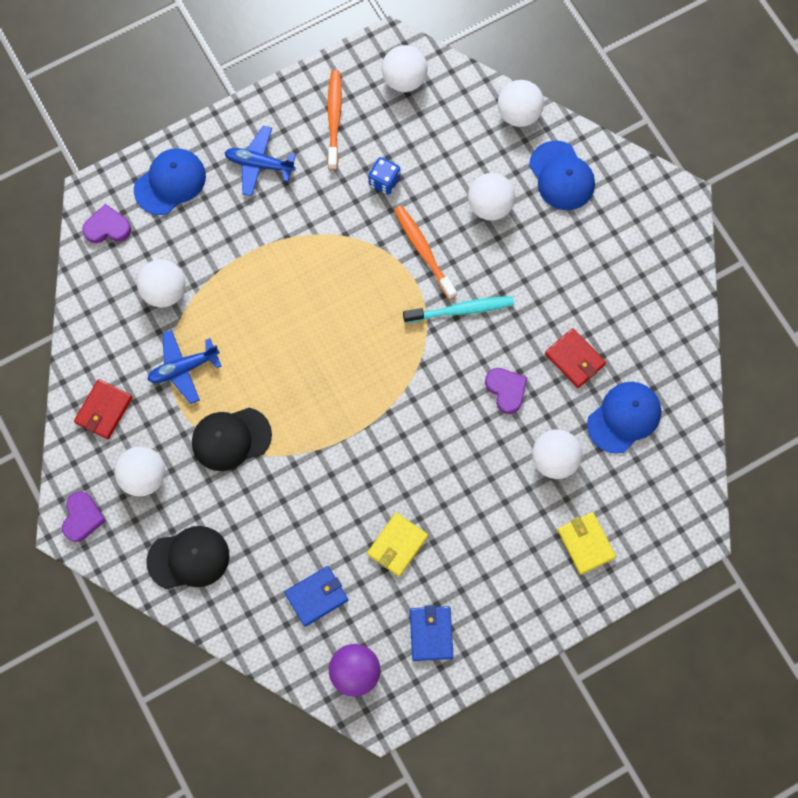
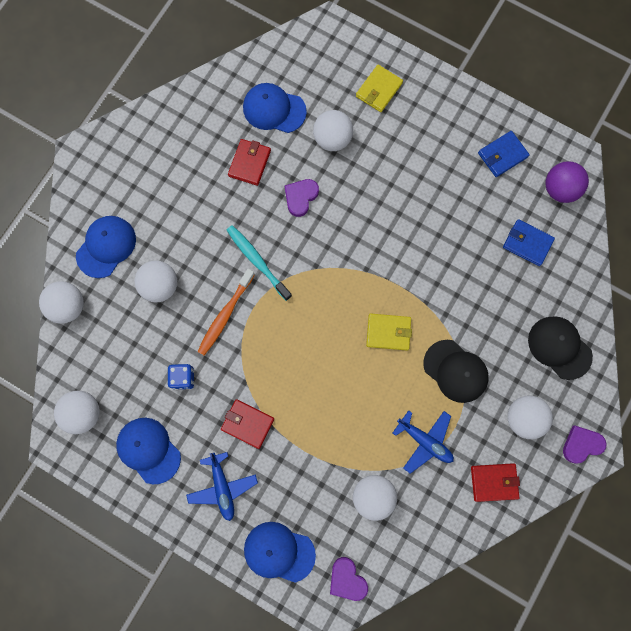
camera: 120 degrees left, 5 degrees up
(303, 216) = (247, 424): none -> red wallet
(334, 118) = (148, 450): orange toothbrush -> blue cap
(397, 545) = (457, 210): yellow wallet -> yellow wallet (388, 332)

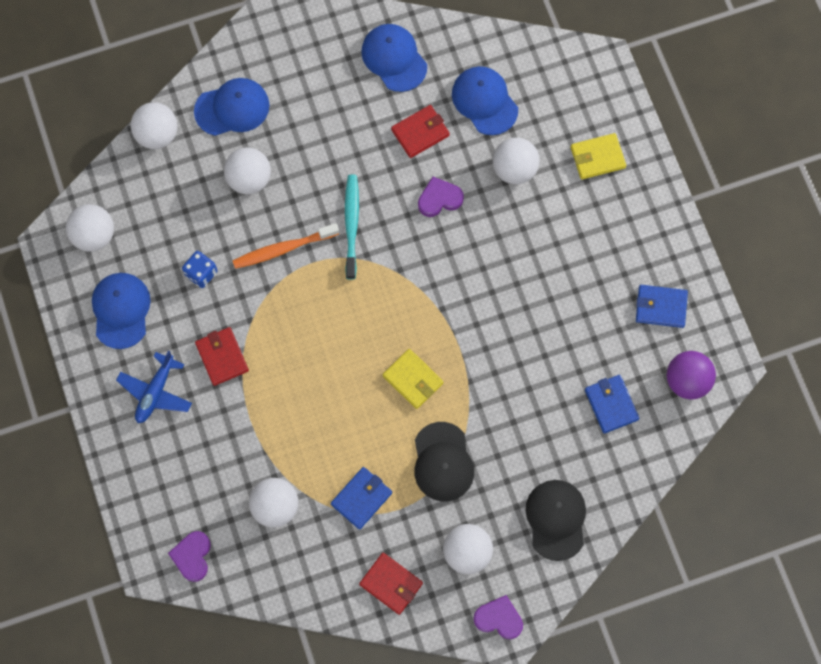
camera: 40 degrees right, 5 degrees down
(279, 552) = (156, 485): blue cap -> blue cap (394, 58)
(424, 441) = (361, 498): blue plane -> blue wallet

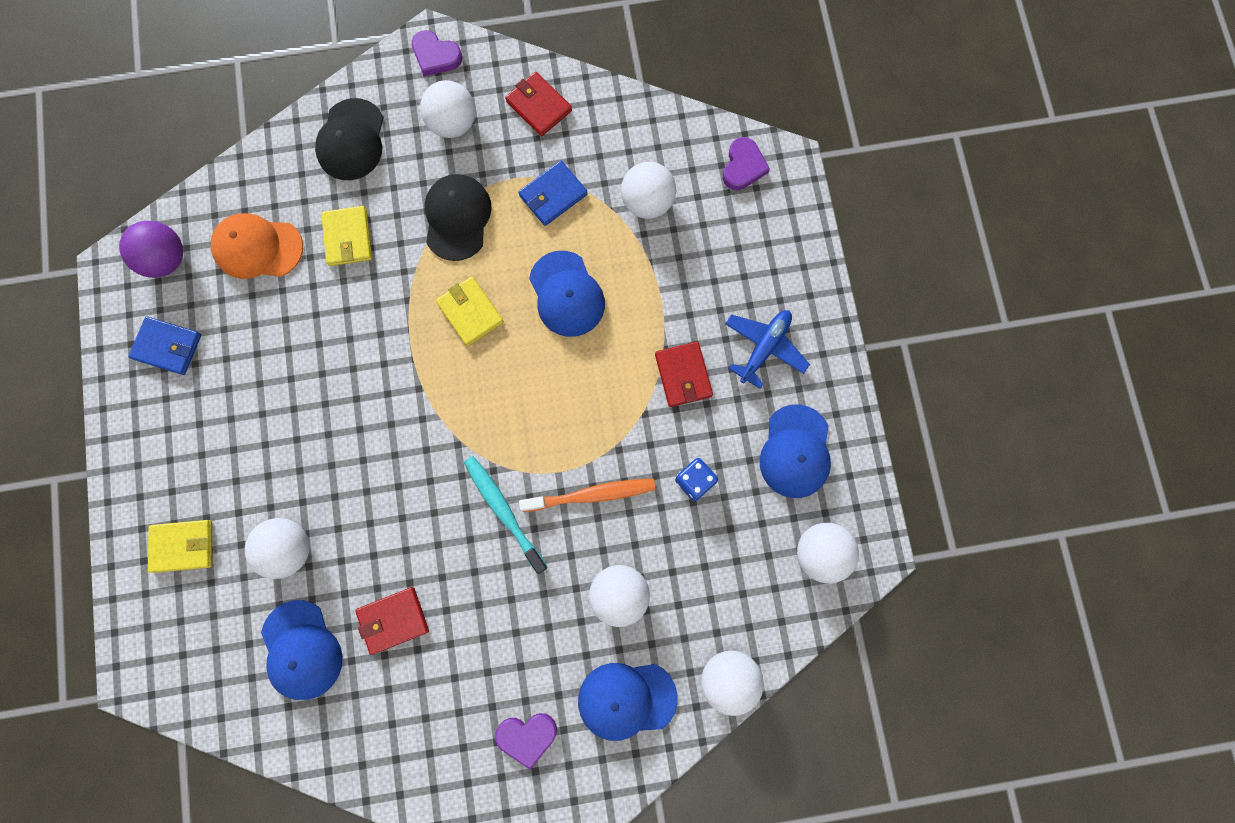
camera: 170 degrees left, 5 degrees up
(351, 225) = (503, 511): turquoise toothbrush -> turquoise toothbrush turned 135 degrees clockwise
(394, 58) = (403, 734): blue cap -> blue cap (566, 294)
(439, 199) = (390, 526): purple heart -> purple heart (527, 736)
(535, 427) = (348, 237): none -> yellow wallet
(611, 404) = (258, 248): blue wallet -> orange cap

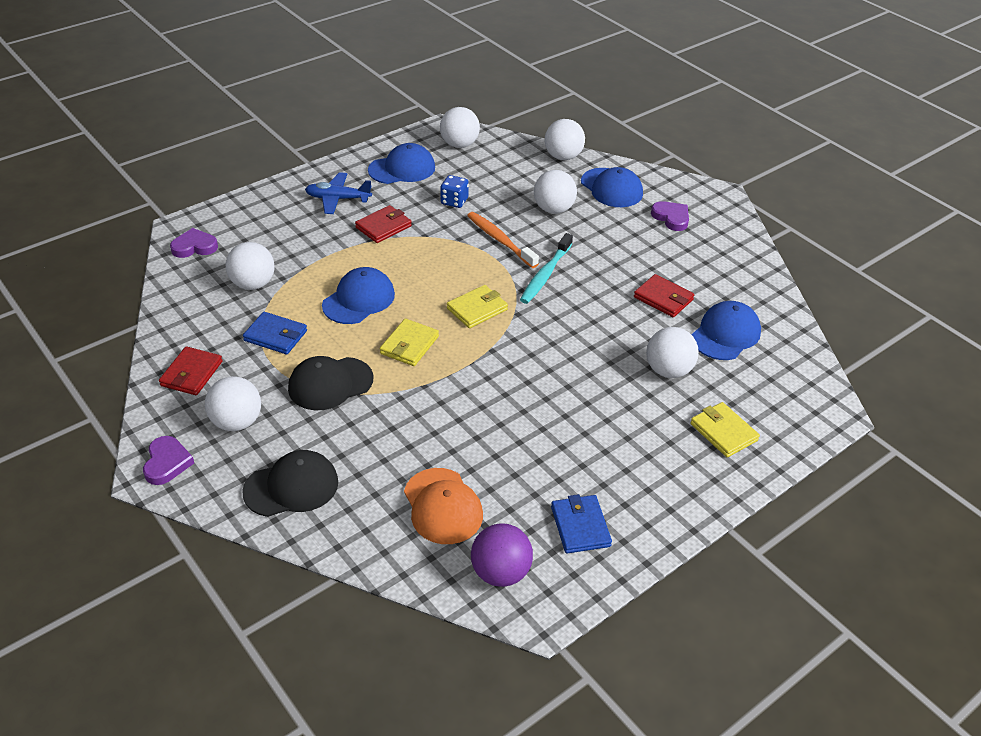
camera: 120 degrees left, 35 degrees down
(348, 237) = (392, 446): yellow wallet -> yellow wallet (477, 309)

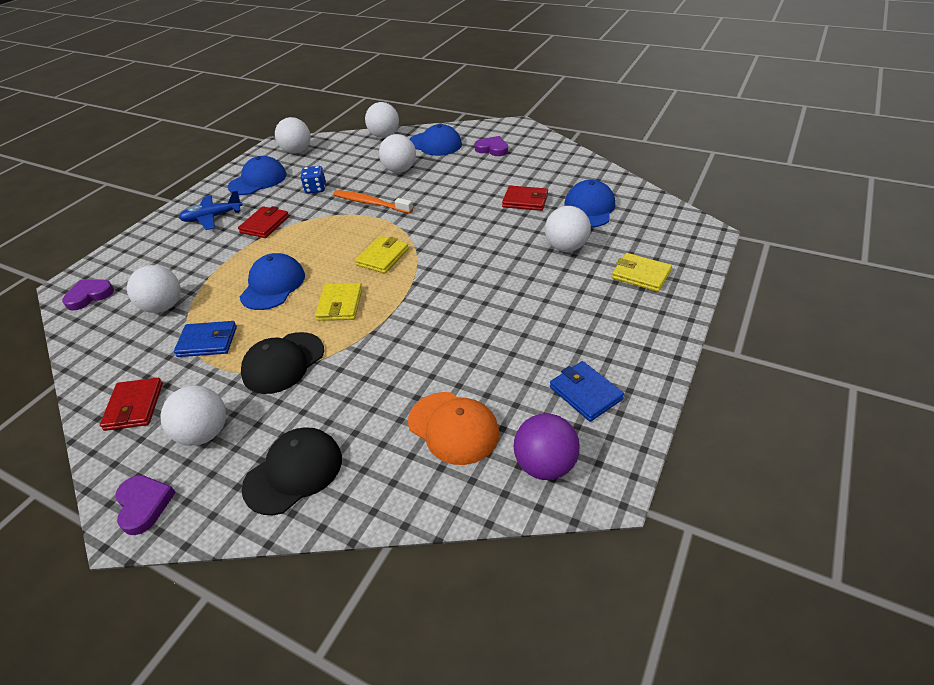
camera: 20 degrees left, 0 degrees up
(545, 274) = (423, 214): turquoise toothbrush -> none

